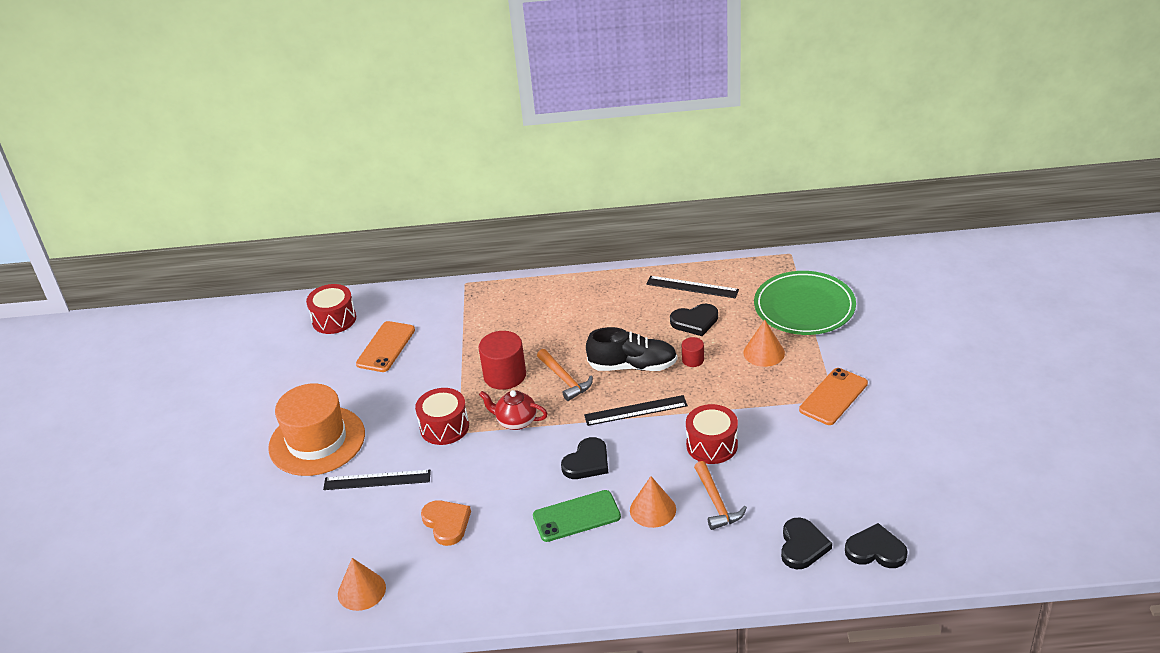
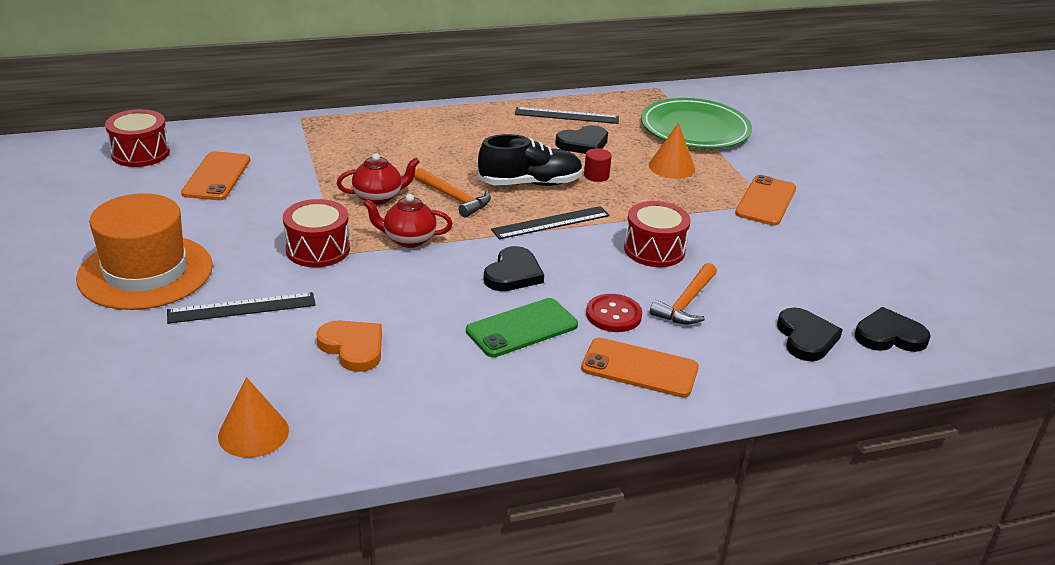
camera: 20 degrees left, 5 degrees down
(504, 375) = (378, 197): red cylinder -> red teapot
(652, 509) = (613, 315): orange cone -> red button
(654, 562) = (639, 368): none -> orange phone
(716, 503) = (686, 303): orange hammer -> orange hammer turned 60 degrees clockwise

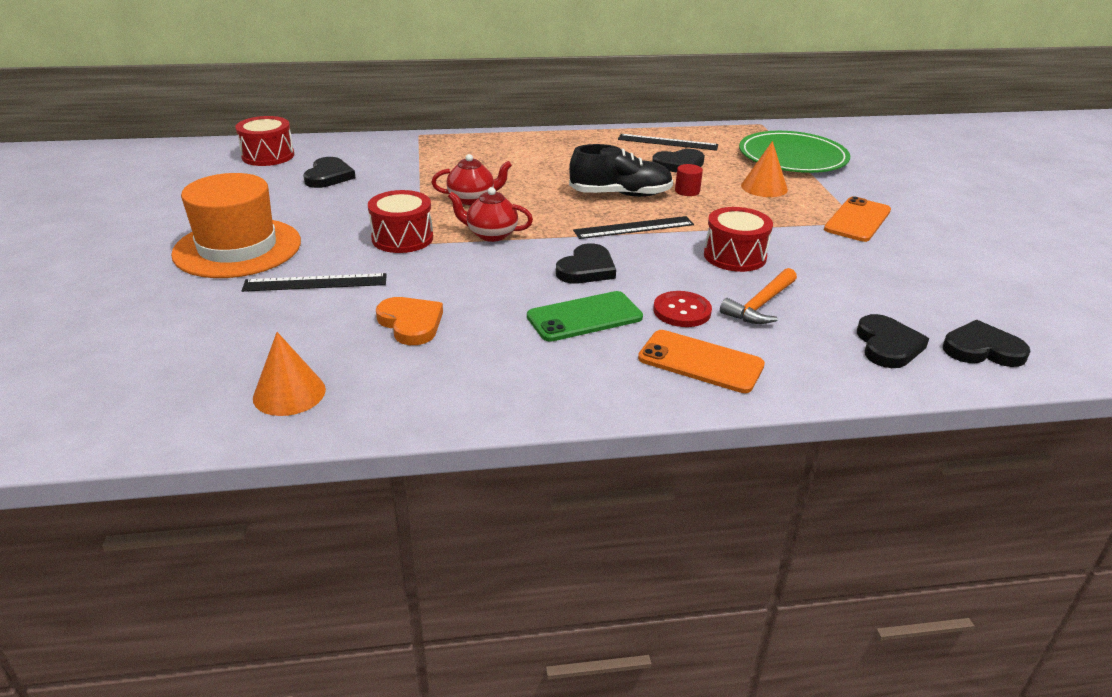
camera: 10 degrees right, 0 degrees up
(216, 176) = (328, 176): orange phone -> black heart
(454, 198) = (544, 203): orange hammer -> none

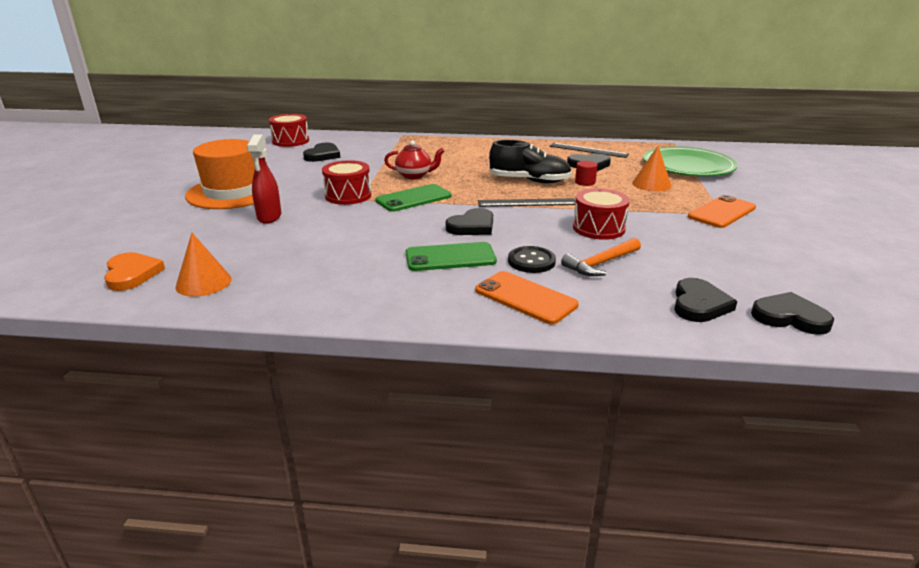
camera: 15 degrees right, 5 degrees down
(315, 283) = (269, 217): black ruler -> red spray bottle
(411, 323) = (318, 248): orange heart -> orange heart (132, 274)
(491, 235) = (413, 198): red teapot -> green phone
(682, 311) = (531, 261): red button -> black button

